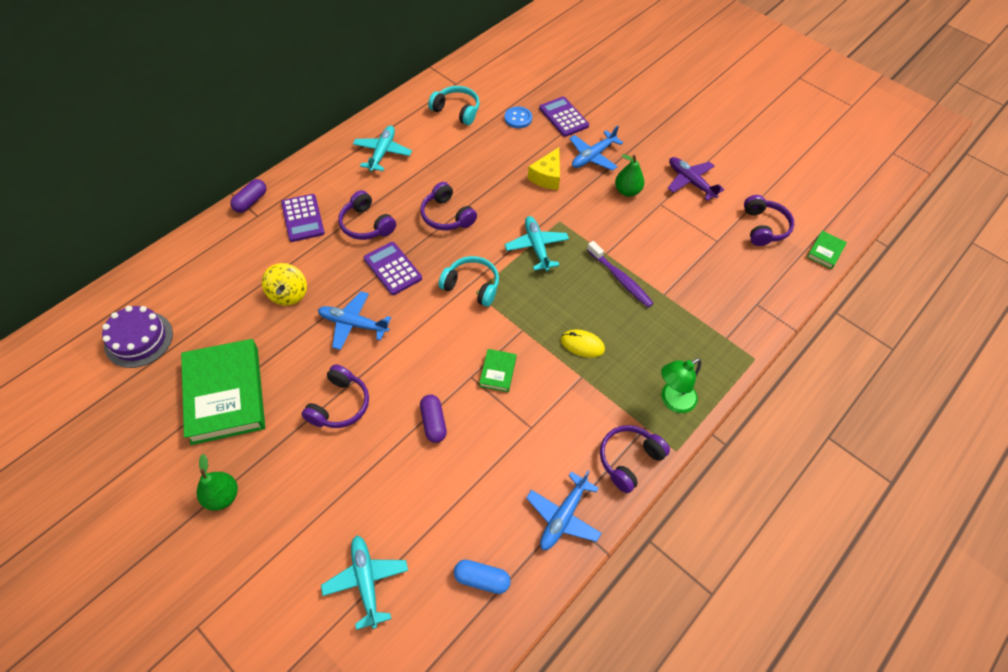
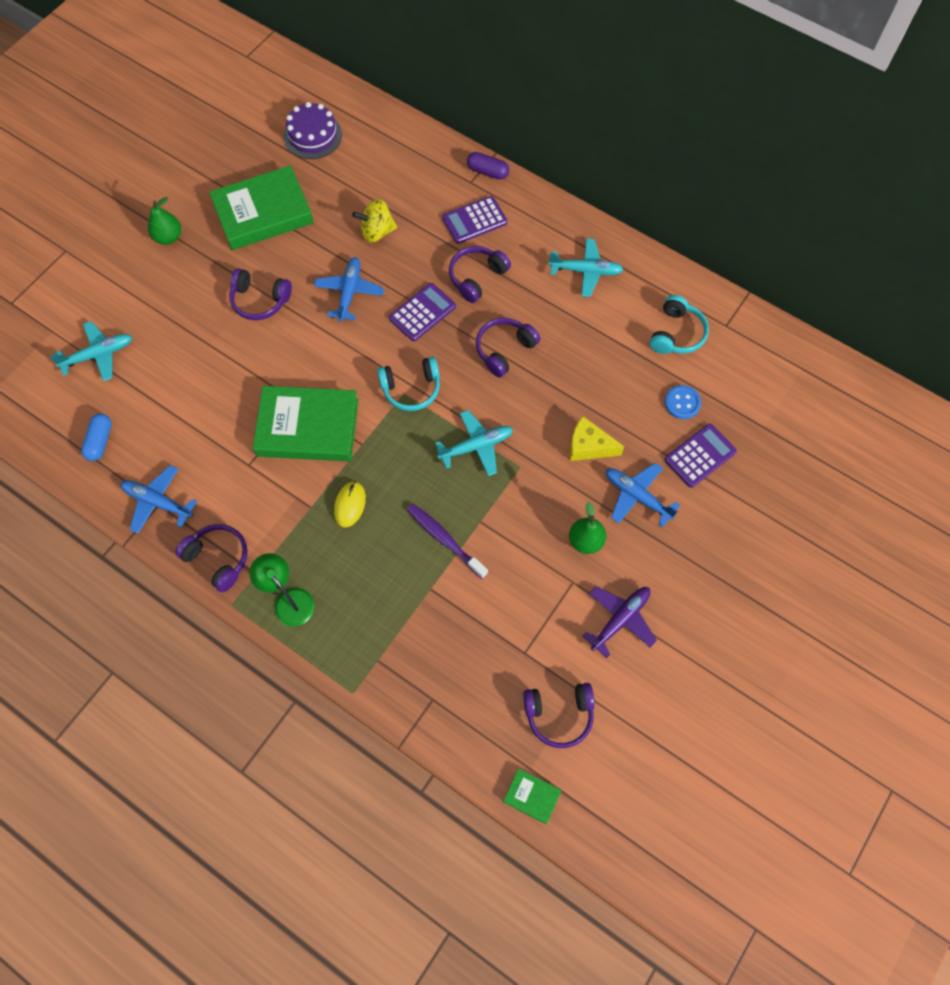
camera: 85 degrees right, 10 degrees up
(433, 422) = (247, 379): purple capsule -> none
(471, 286) = (411, 389): turquoise headphones -> turquoise headphones turned 60 degrees clockwise
(497, 372) = (308, 427): green book -> green book, size x2.30
(620, 279) = (444, 539): purple toothbrush -> purple toothbrush turned 90 degrees clockwise

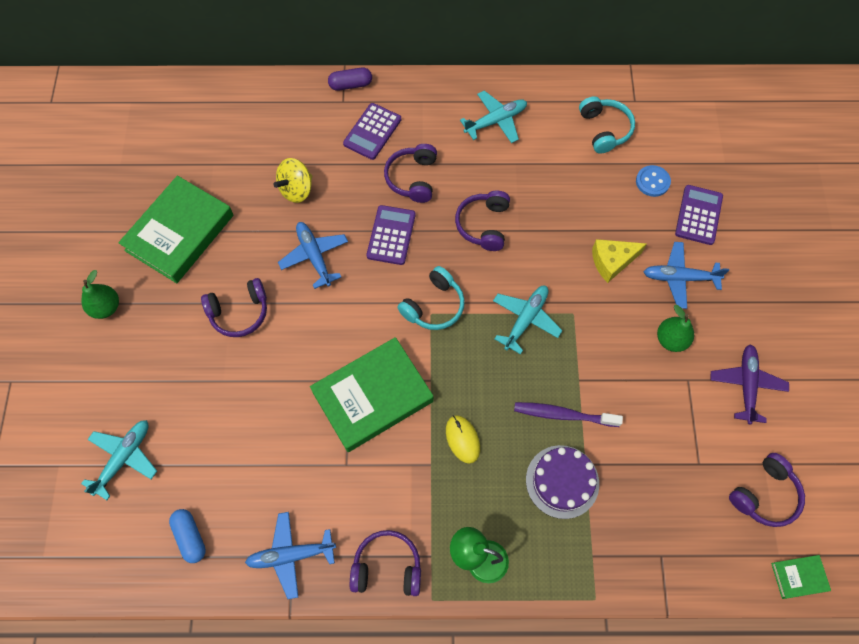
camera: 35 degrees left, 0 degrees up
(313, 135) = (171, 139): purple cake -> purple cake (562, 481)

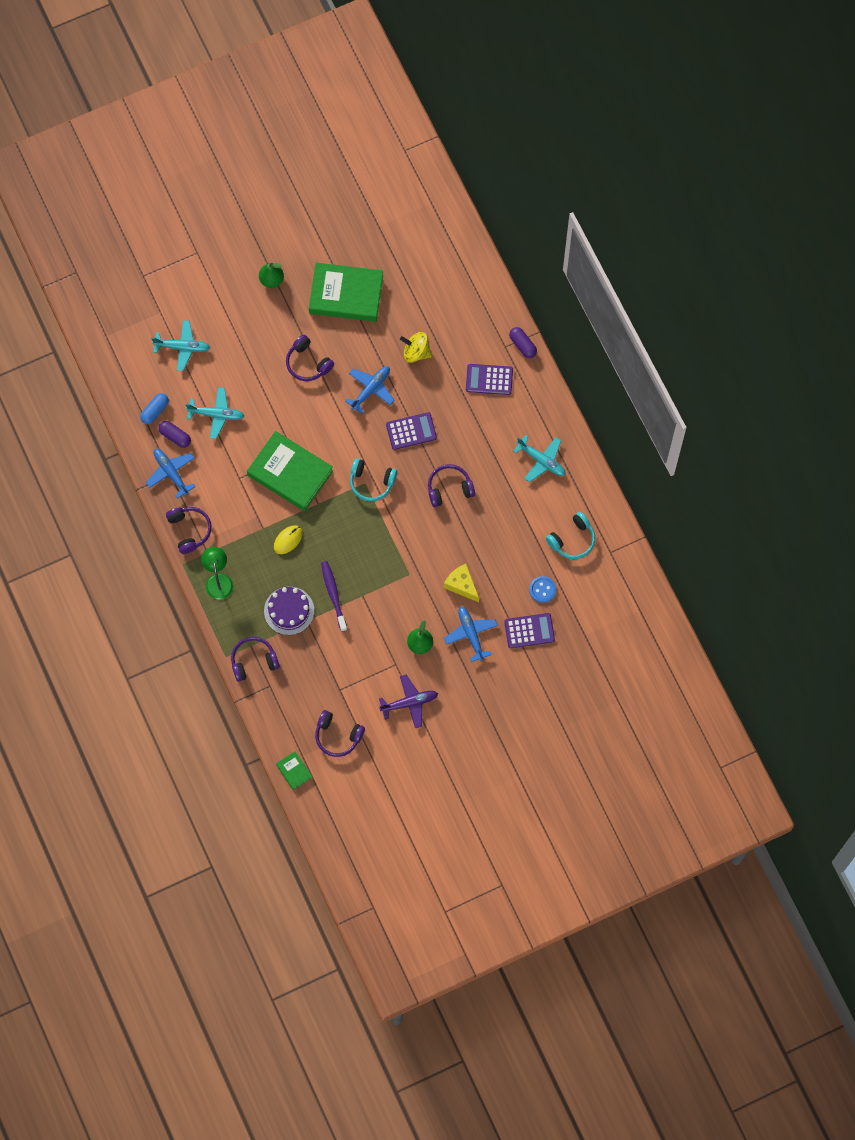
camera: 65 degrees right, 5 degrees up
(242, 525) = (175, 436): none -> purple capsule
(412, 178) = (464, 425): purple headphones -> purple headphones (253, 661)
(525, 319) = (390, 545): turquoise plane -> turquoise plane (216, 414)

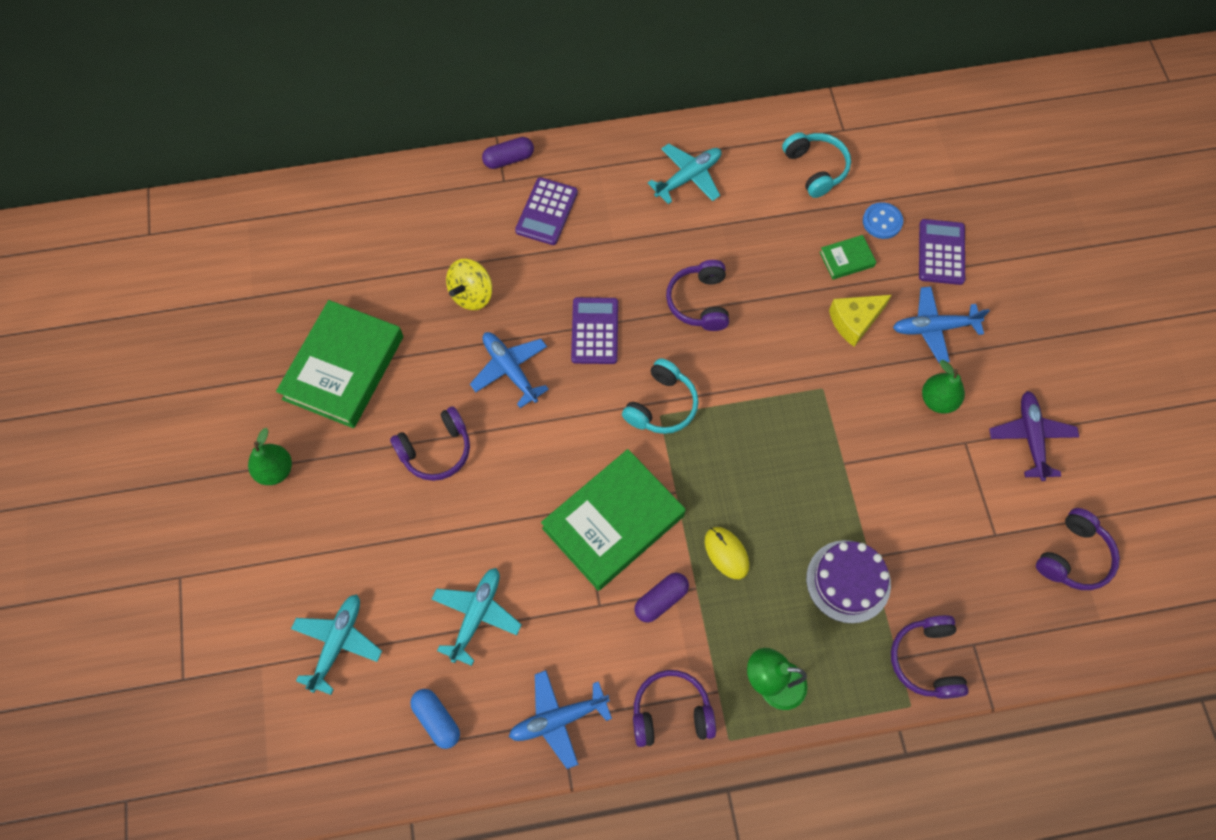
camera: 75 degrees left, 5 degrees down
(175, 436) = (494, 696): purple capsule -> purple capsule (661, 600)
(294, 771) = (1126, 640): green book -> green book (846, 259)
(333, 595) = (834, 505): purple toothbrush -> none

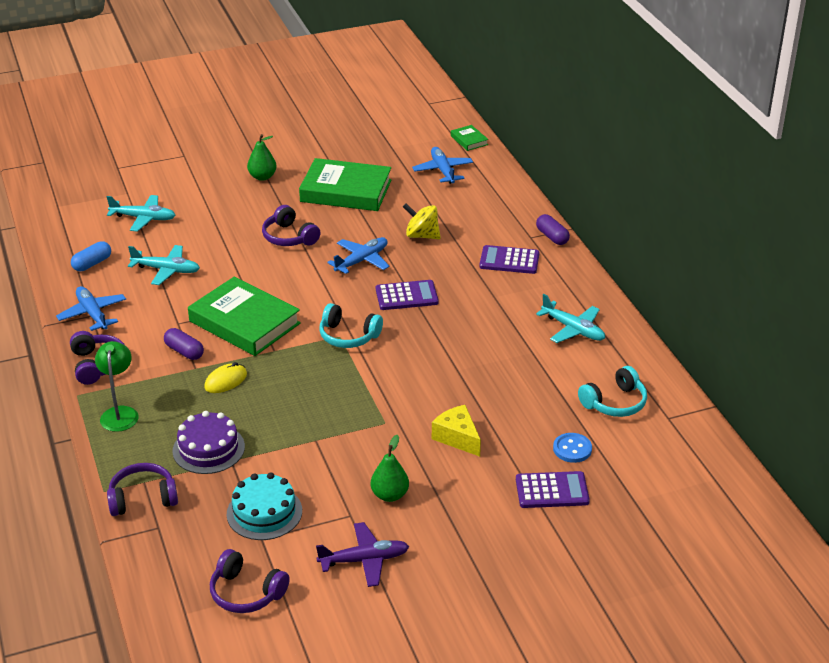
camera: 80 degrees right, 30 degrees down
(699, 302) = (450, 347): purple headphones -> none
(846, 259) = (522, 429): green book -> green book (469, 140)
(933, 328) = (465, 489): blue plane -> blue plane (443, 171)
(956, 528) = (264, 512): none -> turquoise cake

